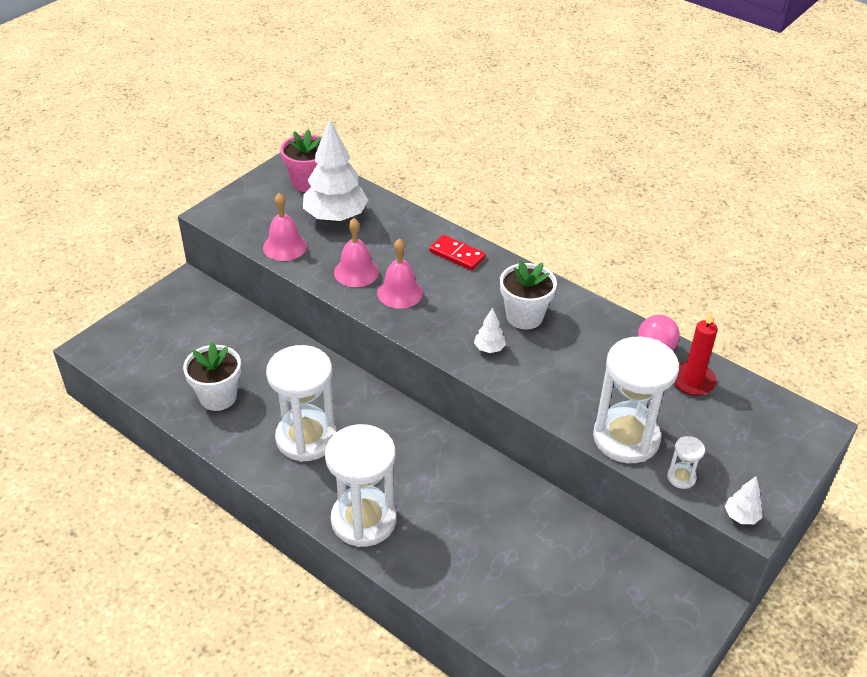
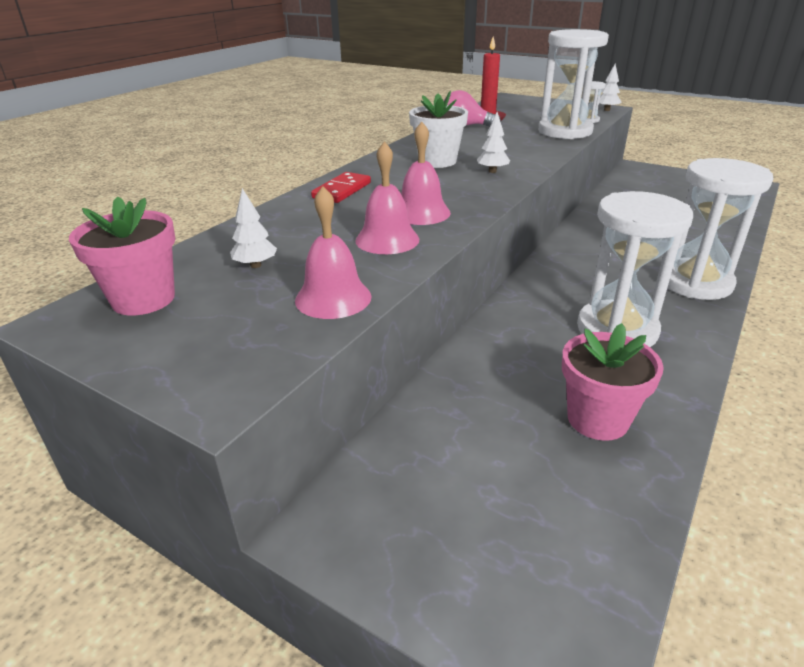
camera: 95 degrees left, 10 degrees down
(218, 397) = (597, 419): white flower pot -> pink flower pot
(335, 217) = (255, 265): white tree -> white tree, size x0.43

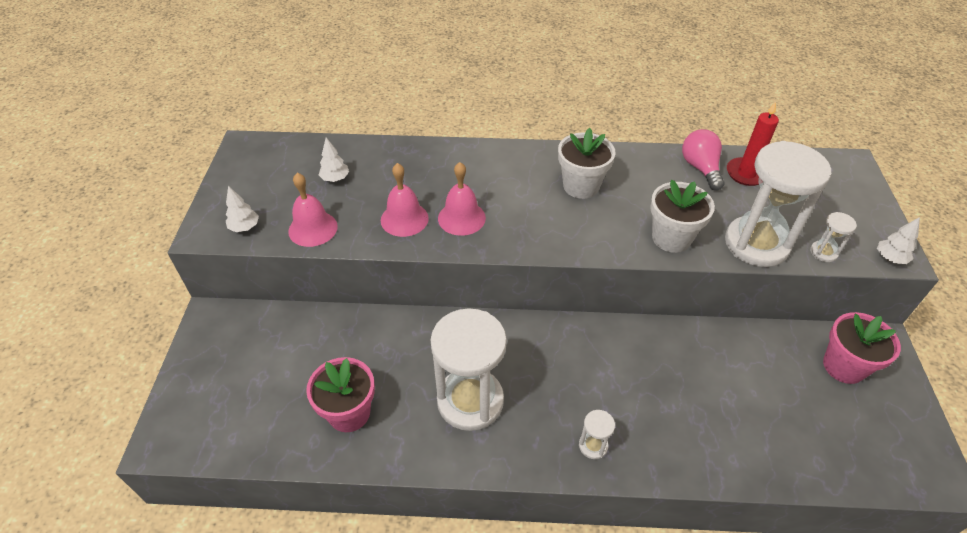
camera: 60 degrees right, 15 degrees up
(143, 299) = (276, 159): pink flower pot -> pink flower pot (843, 366)
(342, 190) = (474, 161): red domino -> none
(492, 171) = (584, 227): white tree -> white tree (245, 227)
(535, 150) = (671, 238): none -> white flower pot
(695, 283) = (593, 446): white hourglass -> white hourglass, size x0.42

